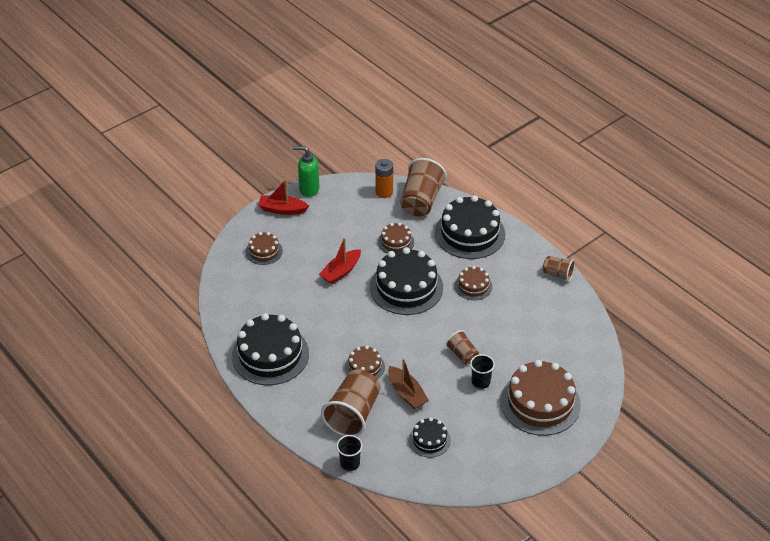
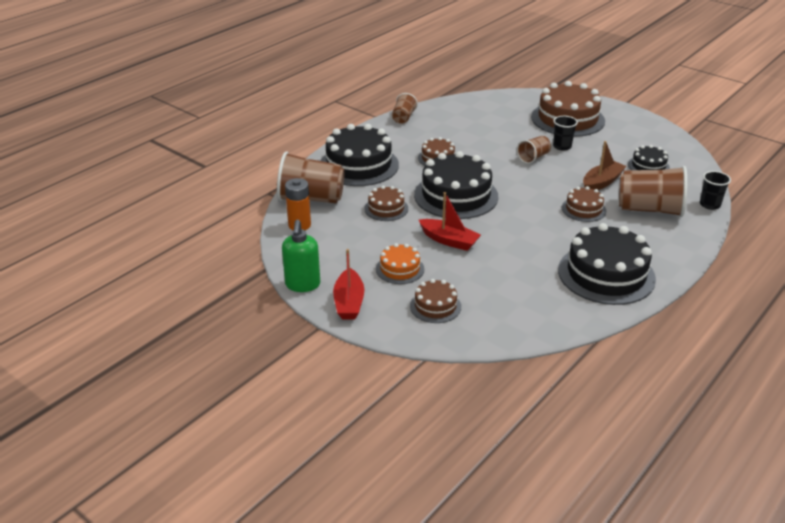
camera: 100 degrees left, 10 degrees down
(312, 239) = (400, 269): none -> orange cake

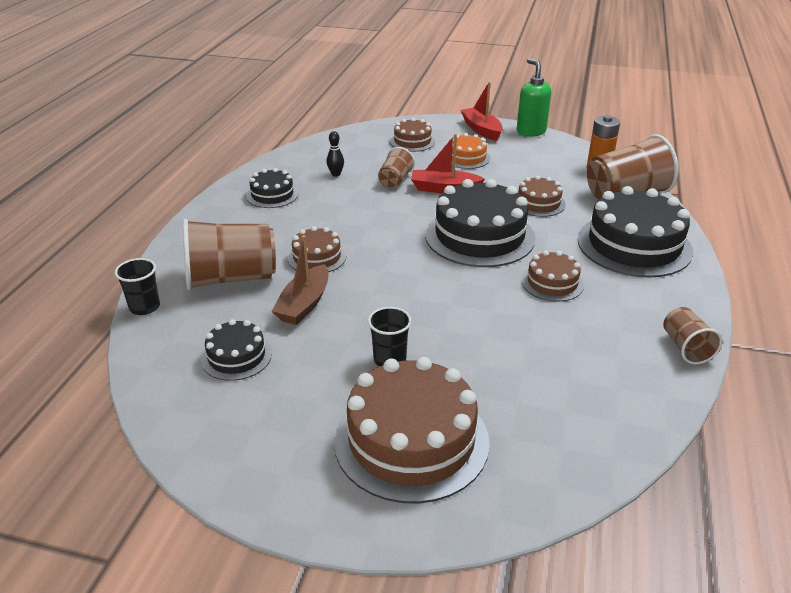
camera: 155 degrees right, 0 degrees up
(533, 157) = (422, 322): brown cup -> brown cup (395, 180)
(538, 283) = (336, 174): none -> black bowling pin
(606, 274) = (272, 195): black cake -> black cake, size x0.51

